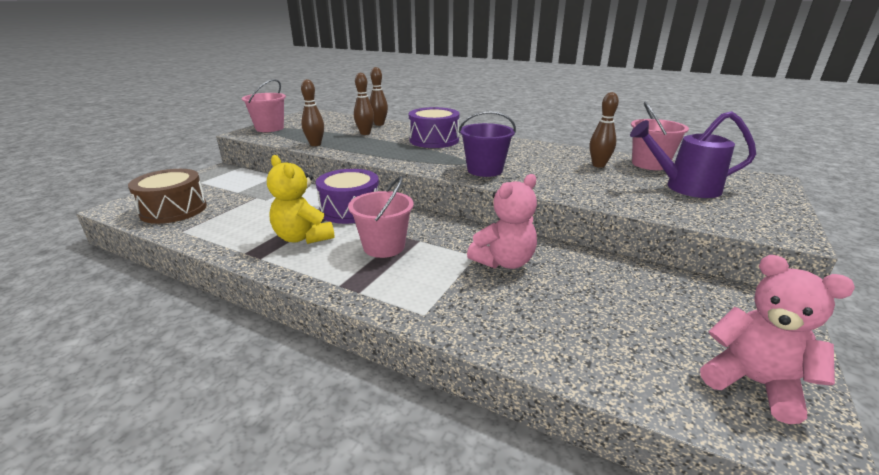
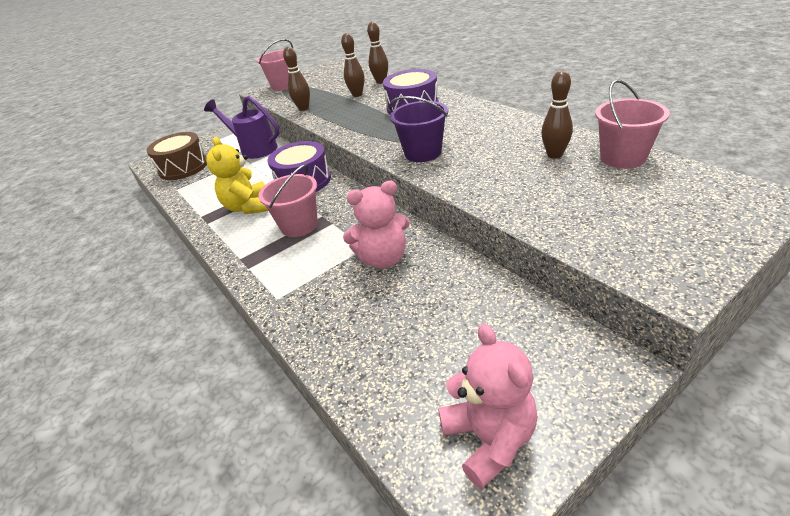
camera: 30 degrees right, 10 degrees up
(685, 187) = (625, 199): purple watering can -> purple watering can (255, 149)

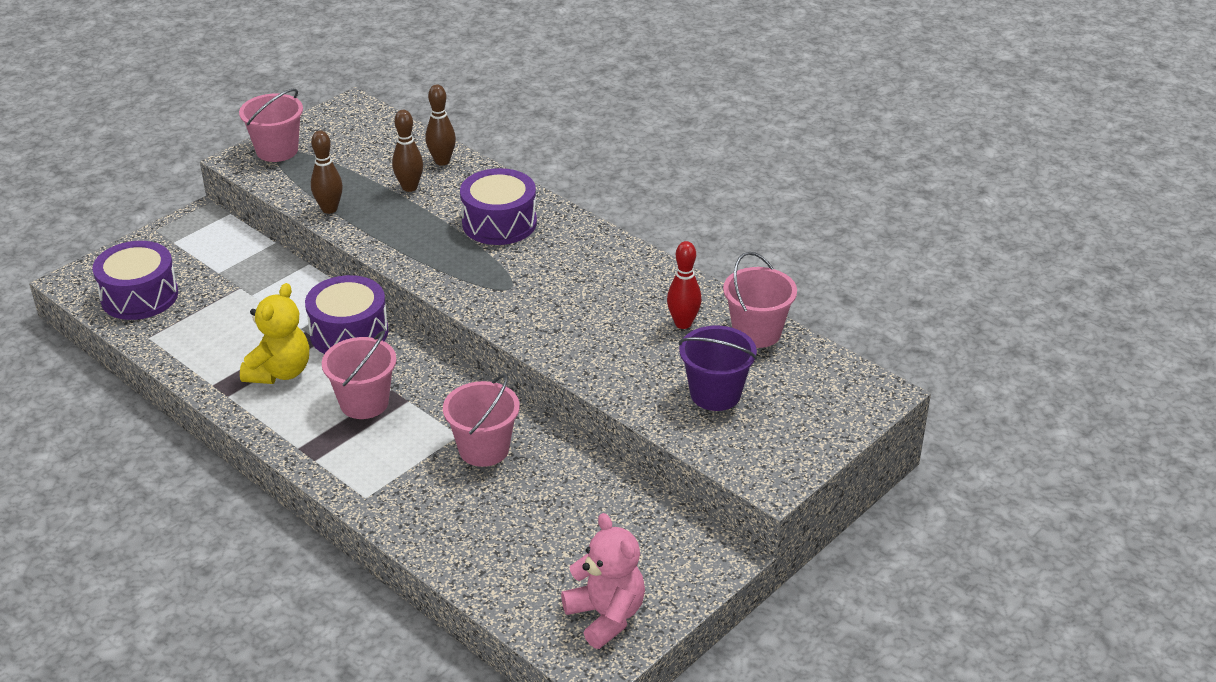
camera: 15 degrees left, 0 degrees up
(183, 167) = (139, 296): brown drum -> purple drum
(248, 207) = (280, 372): yellow teddy bear -> yellow teddy bear turned 135 degrees counterclockwise
(255, 149) = (249, 267): purple watering can -> none
(383, 258) = (484, 449): pink teddy bear -> pink bucket
(423, 153) = (523, 309): purple bucket -> purple bucket (715, 394)
(554, 155) = (683, 323): brown bowling pin -> red bowling pin

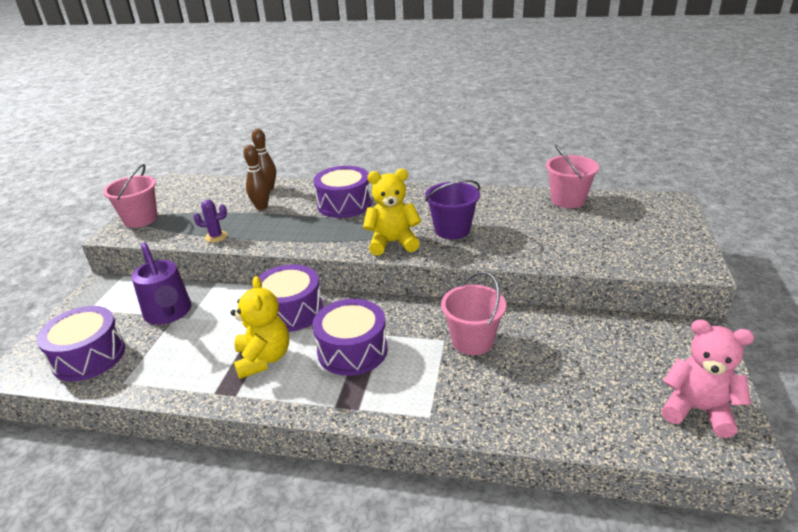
camera: 30 degrees left, 5 degrees down
(238, 281) = (169, 313): none -> purple watering can
(329, 209) = (216, 236): brown bowling pin -> purple cactus
(364, 403) = (352, 350): pink bucket -> purple drum
(493, 299) = (392, 243): none -> yellow teddy bear
(683, 323) = (523, 211): red bowling pin -> none
(715, 394) = (595, 237): purple bucket -> purple bucket (452, 230)

